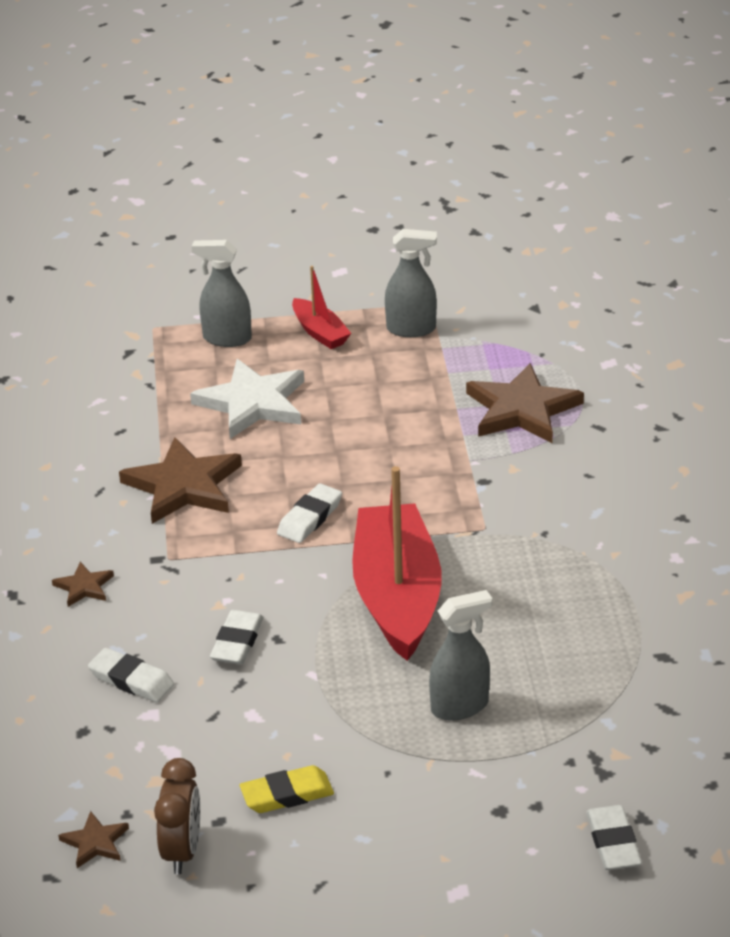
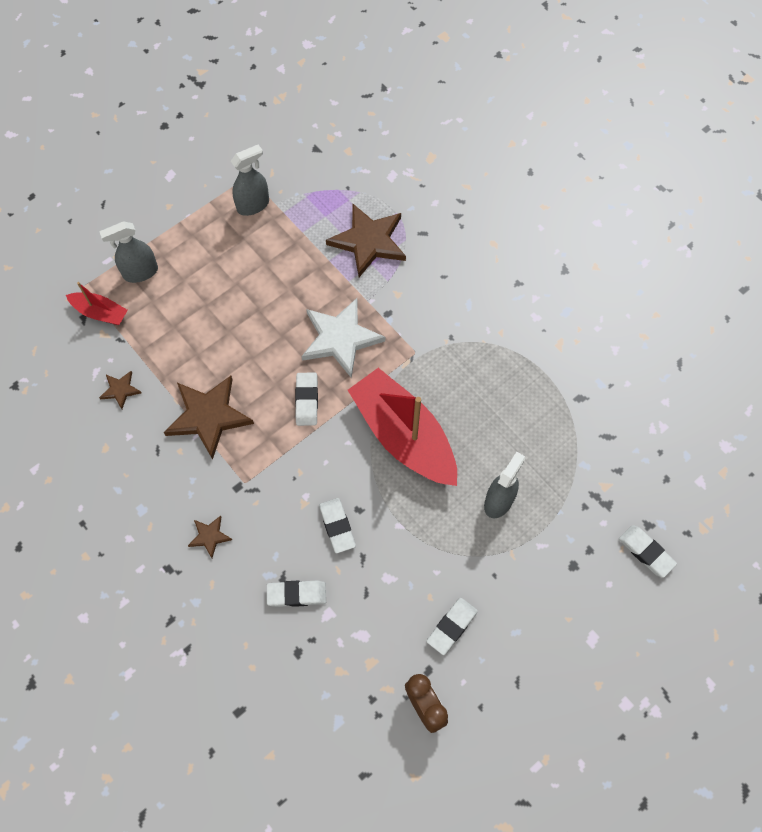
camera: 35 degrees left, 30 degrees up
(95, 842) = (370, 732): brown star -> brown star (120, 390)
(252, 403) = (199, 321): white star -> white star (340, 338)
(287, 794) = (451, 626): yellow eraser -> white eraser
(320, 332) = (197, 237): red boat -> red boat (100, 313)

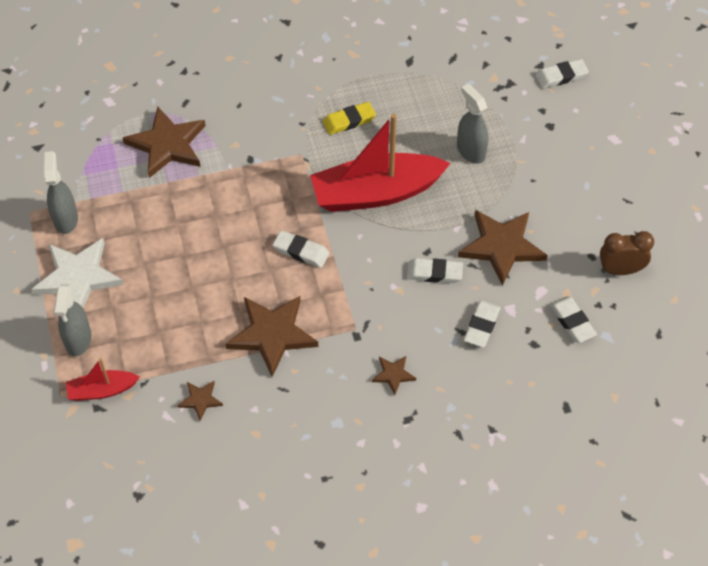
camera: 65 degrees left, 10 degrees down
(100, 313) = (102, 390): red boat -> red boat turned 150 degrees counterclockwise
(340, 338) = (254, 203): white star -> white star (78, 277)
(397, 577) = (501, 246): none -> brown star
(451, 626) = (562, 226): white eraser -> white eraser (572, 321)
(476, 376) = (349, 121): none -> yellow eraser

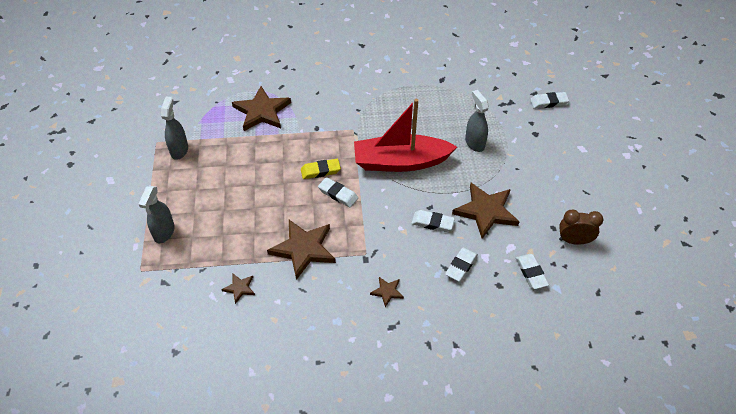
camera: 10 degrees right, 5 degrees down
(78, 277) = (176, 189): white star -> none
(102, 390) = (170, 270): red boat -> none
(349, 121) = (391, 112): yellow eraser -> yellow eraser (320, 171)

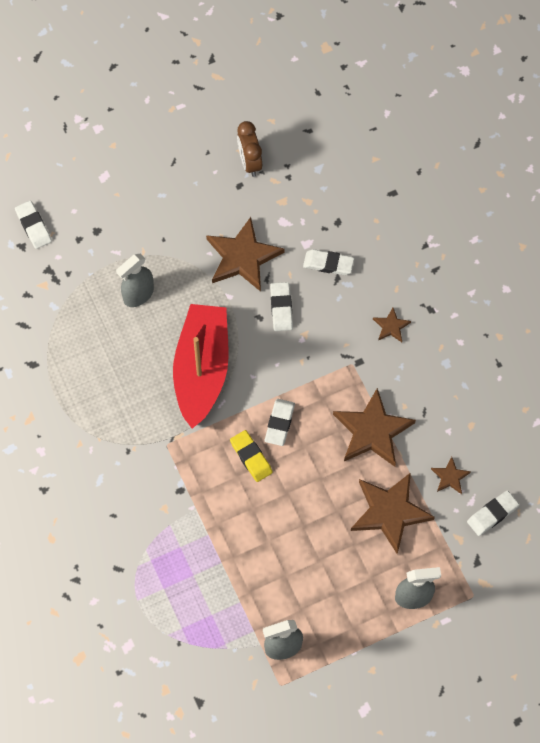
camera: 110 degrees left, 15 degrees up
(262, 111) = (175, 573): brown star -> brown star (390, 512)
(400, 162) = (201, 370): red boat -> red boat turned 150 degrees counterclockwise
(531, 273) = (309, 195): white eraser -> white eraser (492, 514)

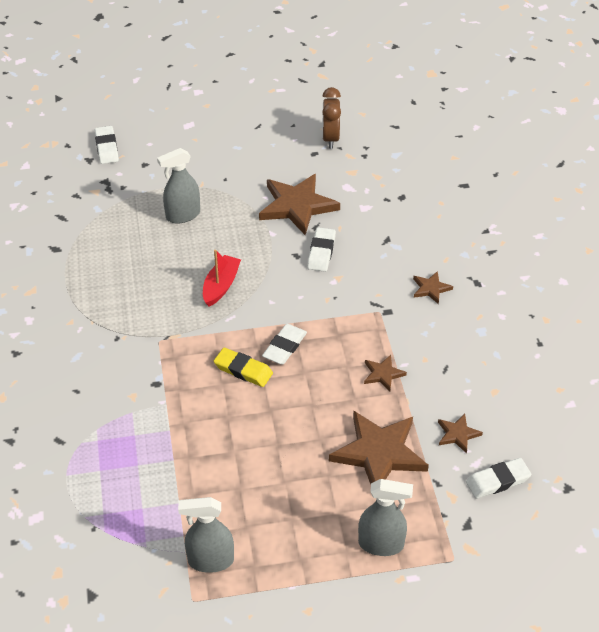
camera: 15 degrees right, 20 degrees down
(201, 370) = (221, 286): red boat -> red boat, size x0.48
(251, 457) = (243, 370): yellow eraser -> yellow eraser turned 45 degrees counterclockwise
(328, 264) = (381, 227): white eraser -> none
(372, 431) = (383, 374): brown star -> brown star, size x0.47

